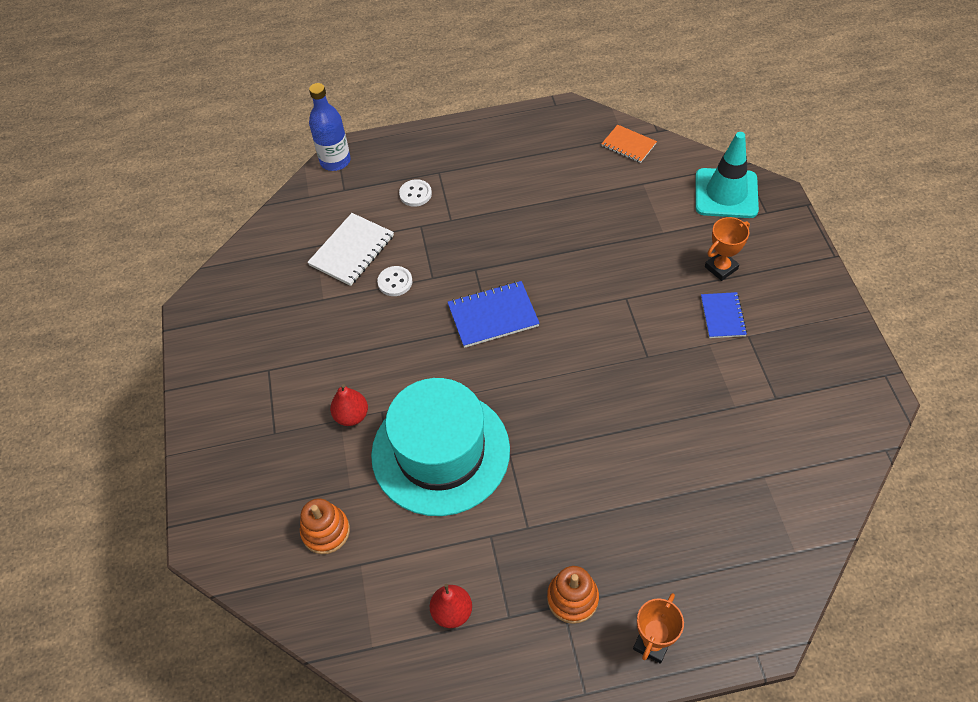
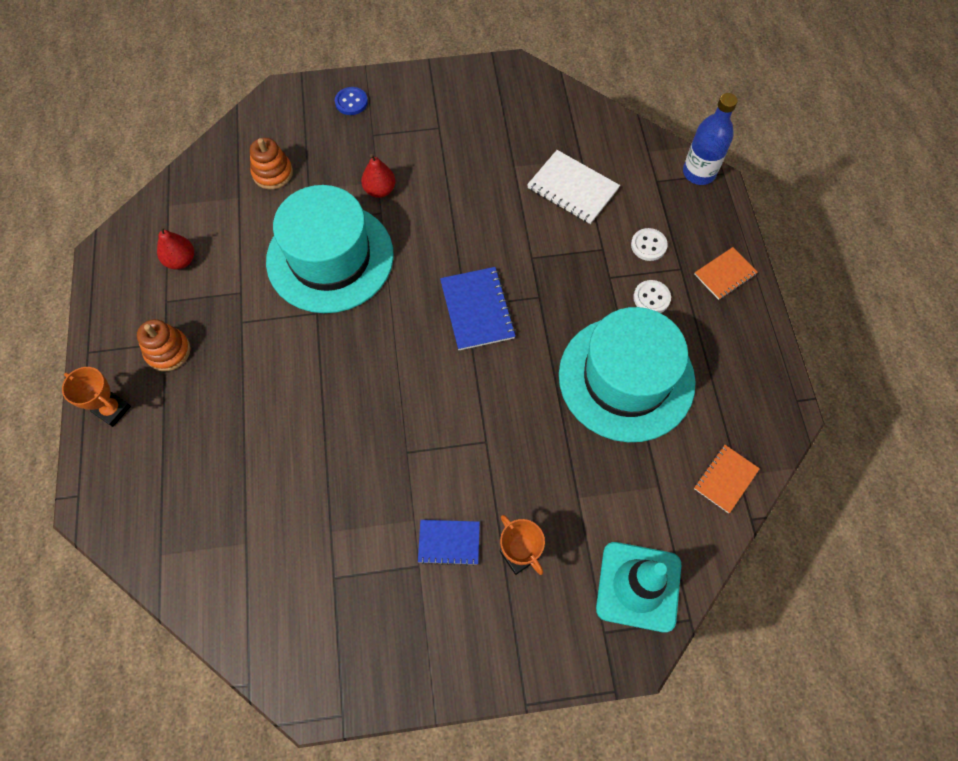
camera: 90 degrees right, 10 degrees up
(224, 462) = (351, 102): none -> blue button
(395, 282) = (529, 225): white button -> white button (651, 298)
(443, 144) = (725, 274): none -> orange notebook
(550, 205) = (626, 378): none -> turquoise hat

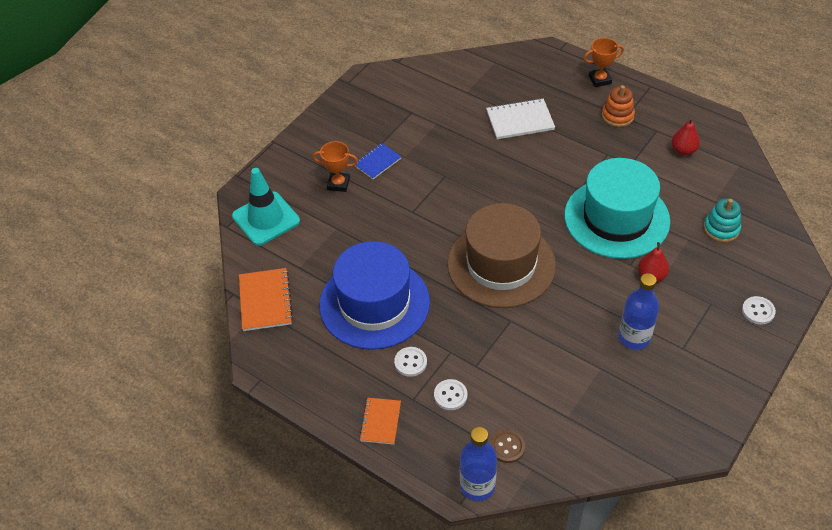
camera: 135 degrees right, 15 degrees down
(273, 173) = (721, 229): orange stacking toy -> turquoise stacking toy
(351, 102) = (758, 311): blue button -> white button
(460, 163) = (634, 337): none -> blue bottle
(477, 309) = (501, 264): blue notebook -> brown hat
(572, 188) = (544, 389): white notebook -> white notebook (520, 120)
(626, 378) = (374, 303): turquoise hat -> blue hat
(648, 177) = (507, 447): none -> brown button
(725, 479) = (265, 301): orange notebook -> orange notebook, size x1.54

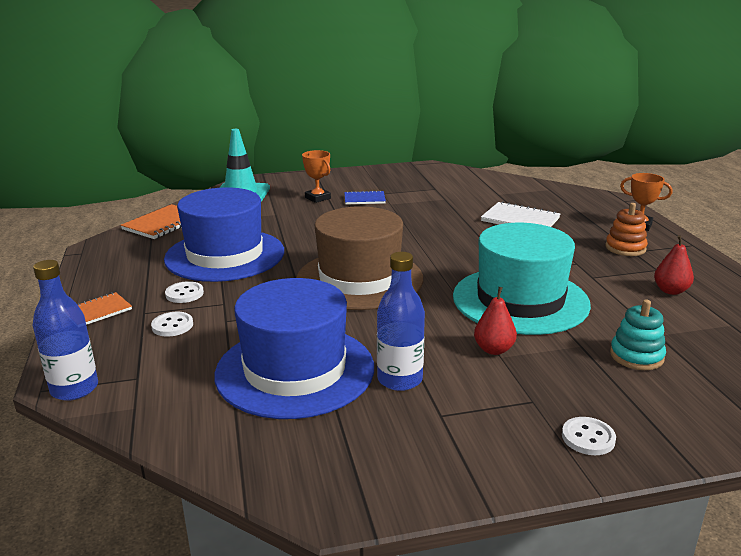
camera: 40 degrees right, 25 degrees down
(507, 447) = (146, 381): brown button -> none
(573, 374) = (295, 370): none -> blue hat

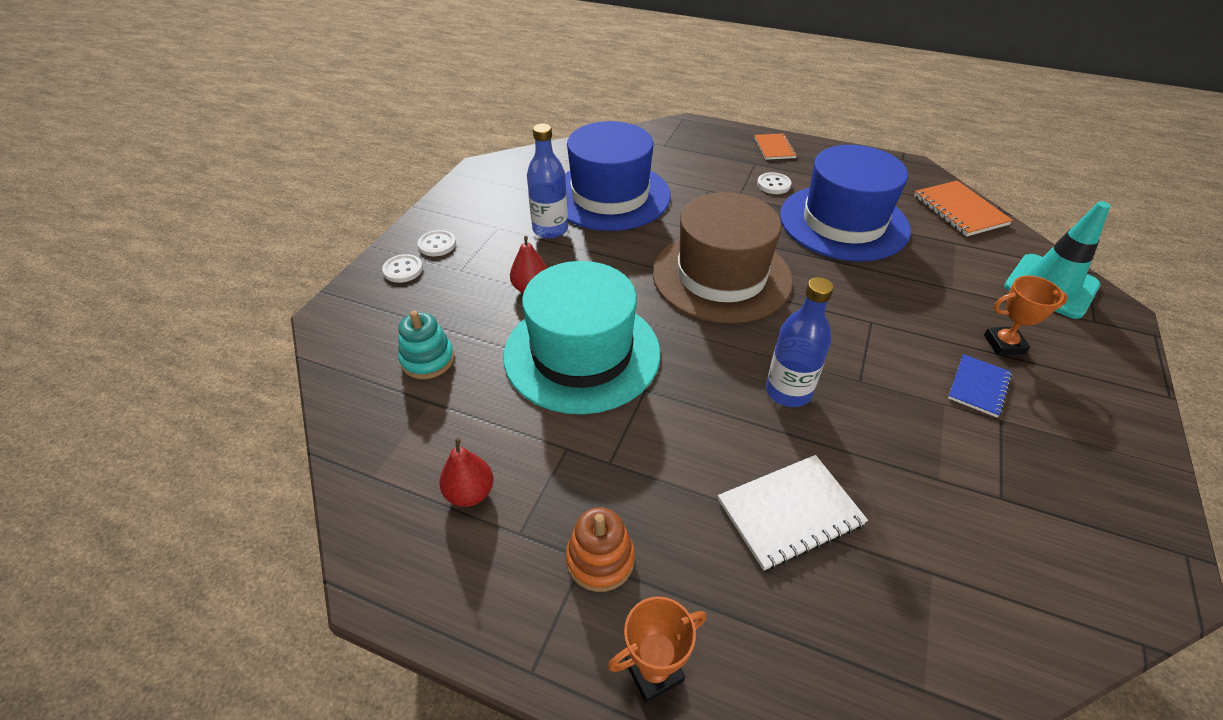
camera: 125 degrees right, 20 degrees up
(74, 389) = (674, 126): blue bottle -> blue bottle (788, 391)
(172, 326) = (722, 169): white button -> white button (437, 244)

